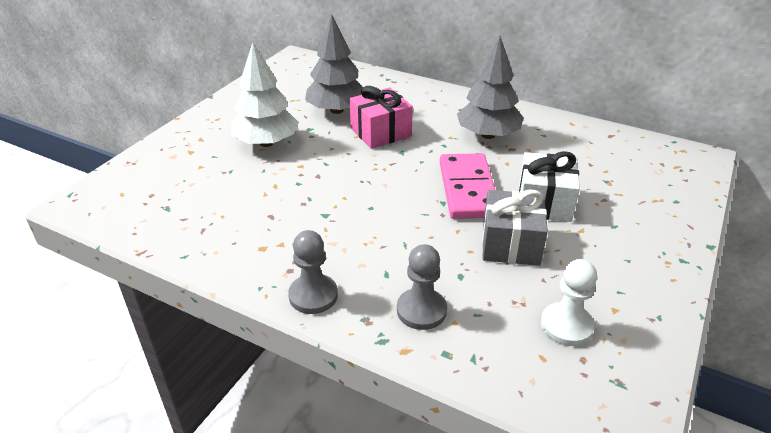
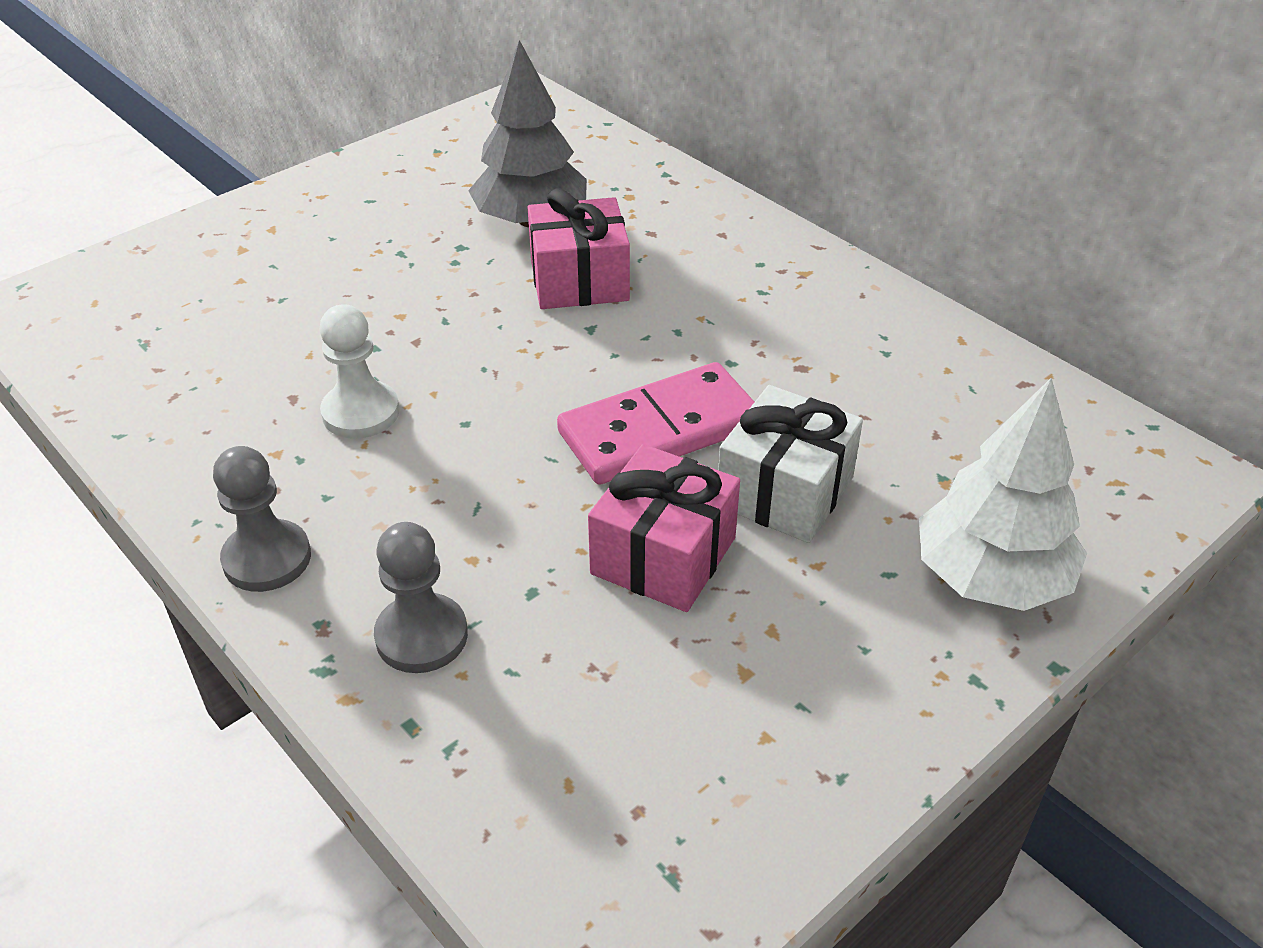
camera: 20 degrees right, 5 degrees up
(266, 143) = (371, 259): white tree -> white tree (990, 577)
(467, 189) = (659, 429): pink domino -> pink domino turned 45 degrees clockwise
(487, 135) = (774, 328): grey tree -> none
(510, 243) = (663, 556): grey gift -> pink gift
(566, 326) = (652, 740): white pawn -> white pawn (361, 412)

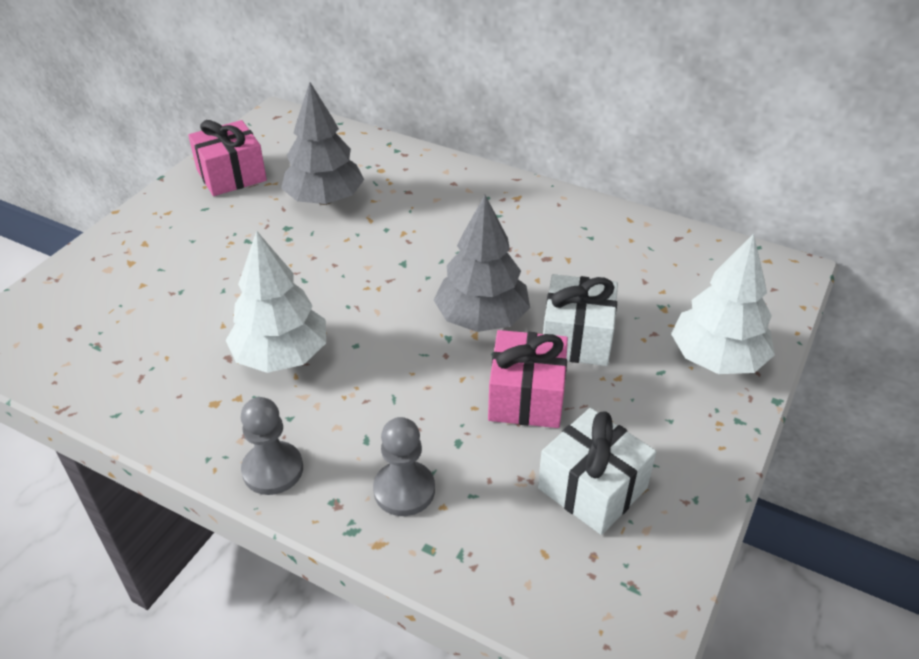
camera: 20 degrees left, 0 degrees up
(361, 412) = (281, 356): white pawn -> white tree
(579, 281) = (379, 233): pink gift -> pink gift (231, 175)
(659, 429) = (482, 318): pink domino -> grey tree
(689, 713) = (592, 488): none -> white gift

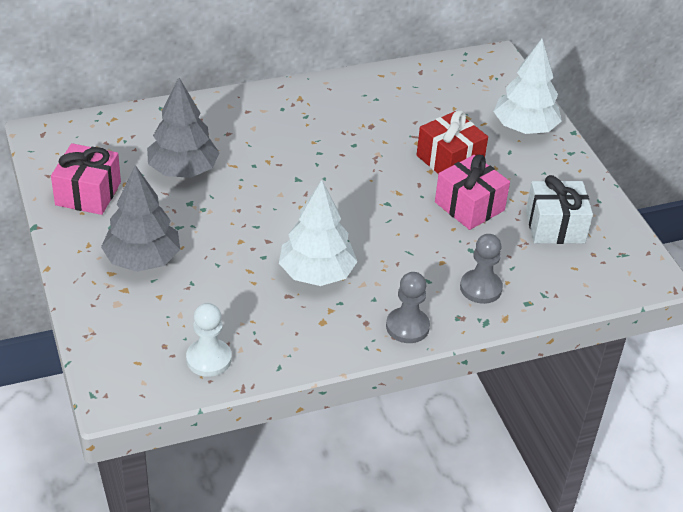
camera: 50 degrees left, 0 degrees up
(83, 363) = (209, 359): none -> white pawn
(482, 318) = (389, 181): grey tree -> grey tree (142, 260)
(577, 338) = (449, 160): white gift -> red gift

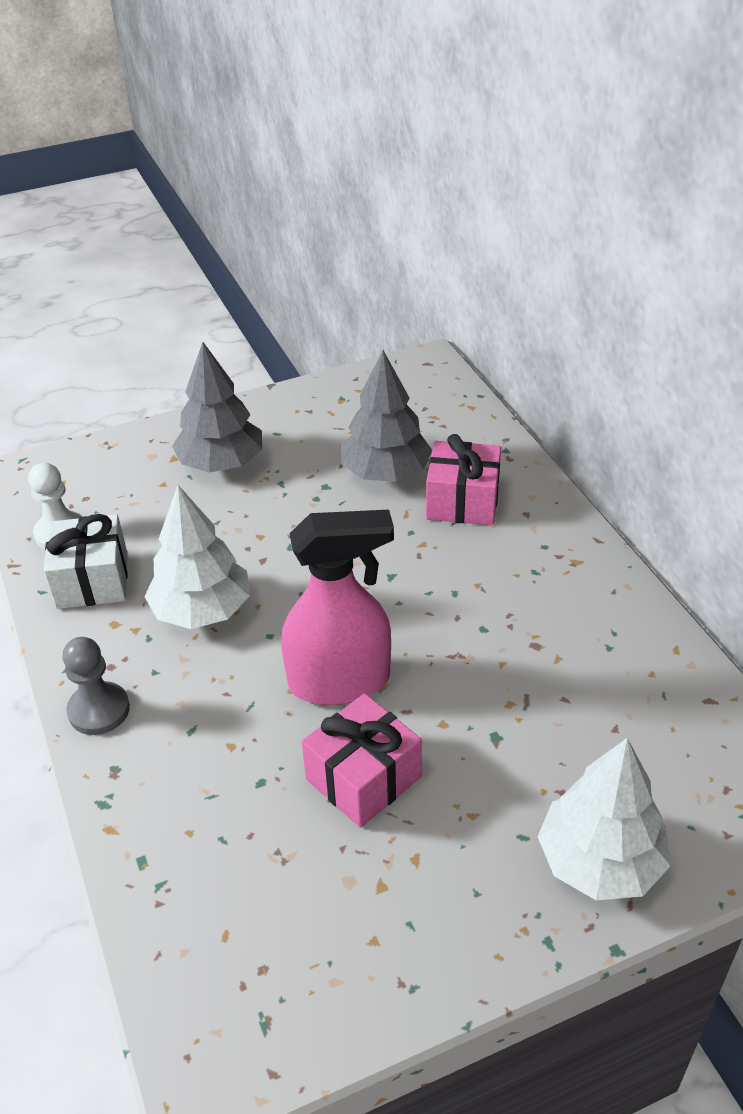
camera: 90 degrees right, 0 degrees up
(88, 193) = (329, 409): pink gift -> pink gift (462, 502)
(392, 210) = (340, 681): none -> pink spray bottle
(449, 160) = (475, 748): red gift -> none
(480, 288) = (174, 796): grey pawn -> none
(555, 226) = (328, 906): white gift -> white gift (92, 580)

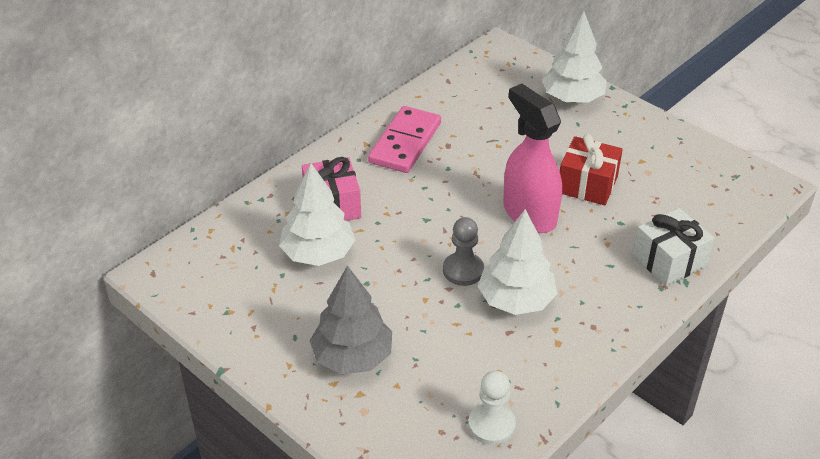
camera: 115 degrees left, 0 degrees up
(92, 580) = (527, 376): white gift -> white gift (669, 261)
(99, 710) = (629, 314): grey pawn -> grey pawn (463, 270)
(363, 778) = (587, 184): pink gift -> red gift
(386, 473) = (318, 253): grey tree -> white tree
(561, 600) = (405, 143): none -> pink domino

